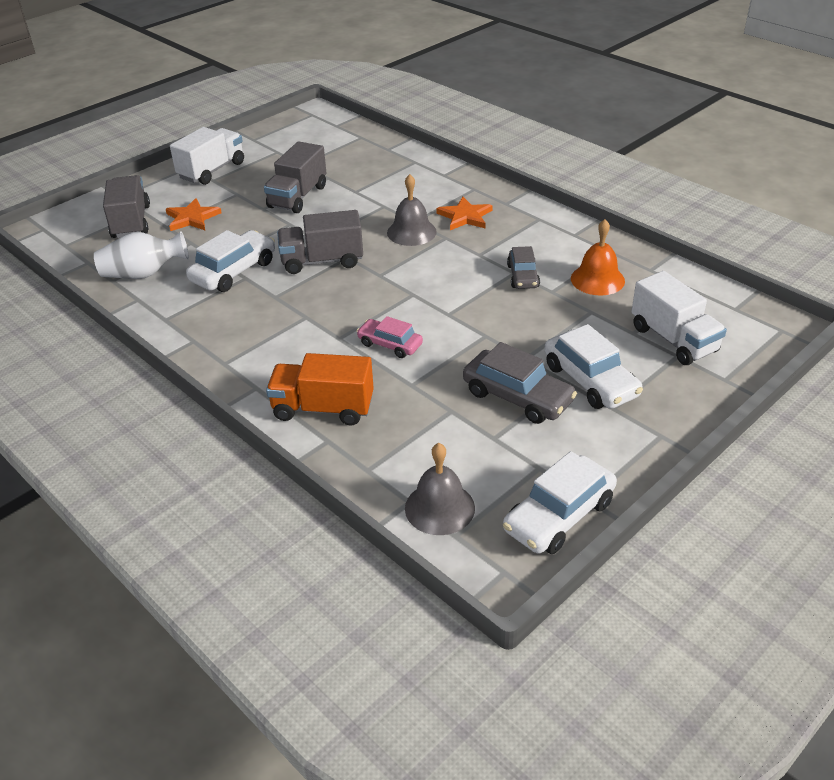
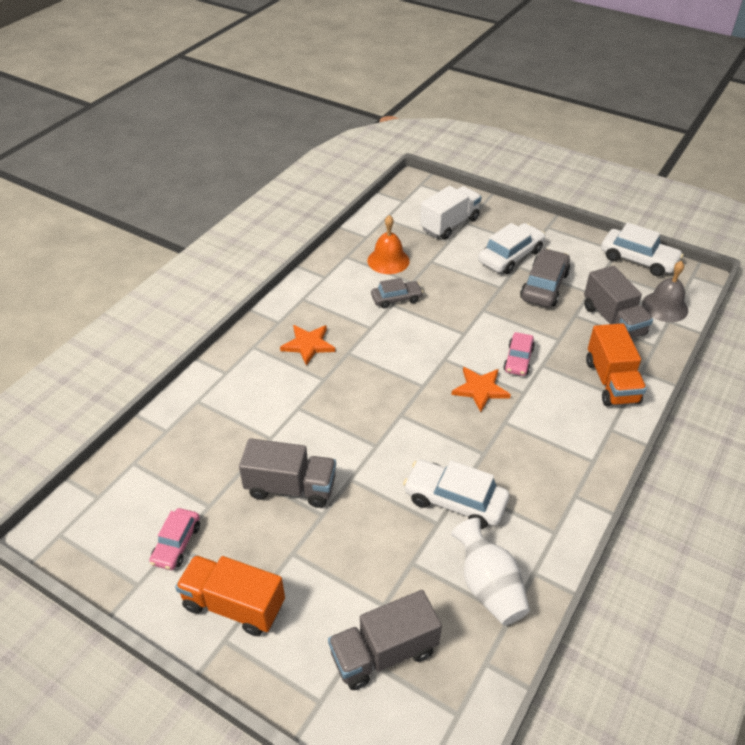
camera: 105 degrees left, 5 degrees up
(192, 218) = (359, 582): orange star -> orange star (480, 389)
(212, 170) = (234, 605): white truck -> orange truck
(276, 152) = (176, 544): none -> pink car
(322, 261) = (414, 432): grey truck -> grey truck (613, 320)
(411, 232) = (344, 377): grey bell -> none

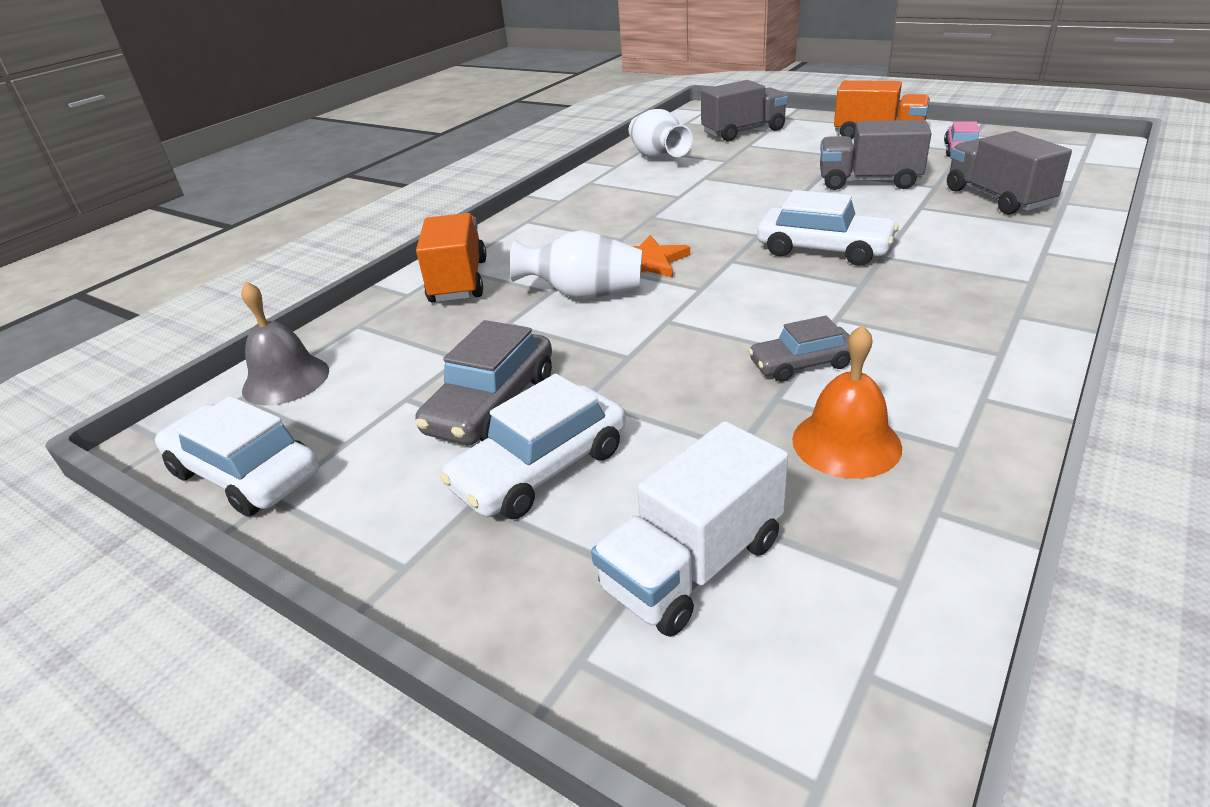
camera: 175 degrees left, 10 degrees down
(308, 345) = (935, 289): orange star -> none
(455, 500) = (686, 188): white car -> white car (823, 249)
(518, 359) = (584, 294): pink car -> white vase
(613, 320) = (398, 353): grey truck -> grey truck (997, 198)

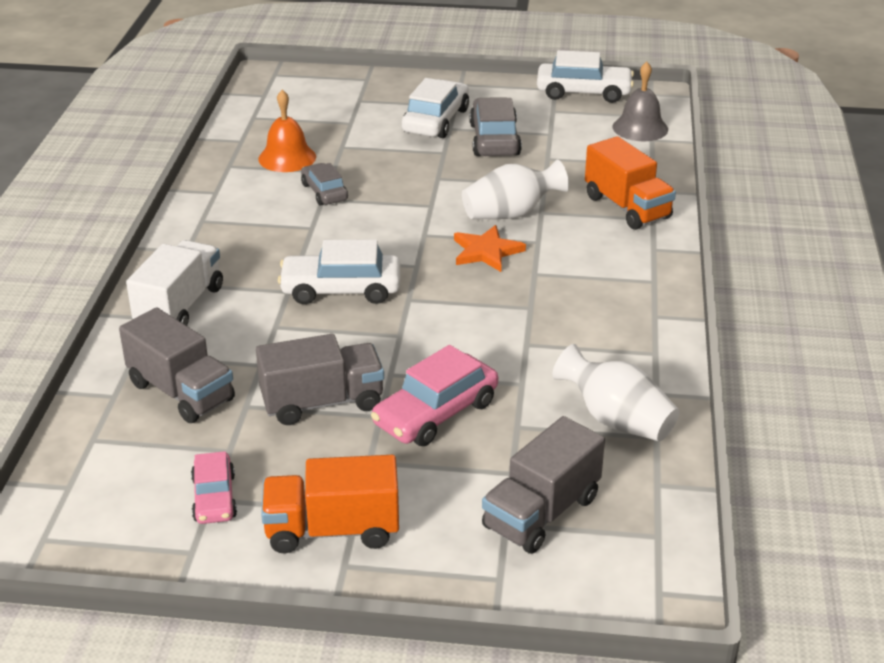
camera: 150 degrees right, 0 degrees up
(693, 565) = (340, 106): white truck -> white truck (180, 306)
(781, 170) = (435, 413): none -> pink car
(802, 364) = (324, 192): grey car -> grey car turned 75 degrees counterclockwise

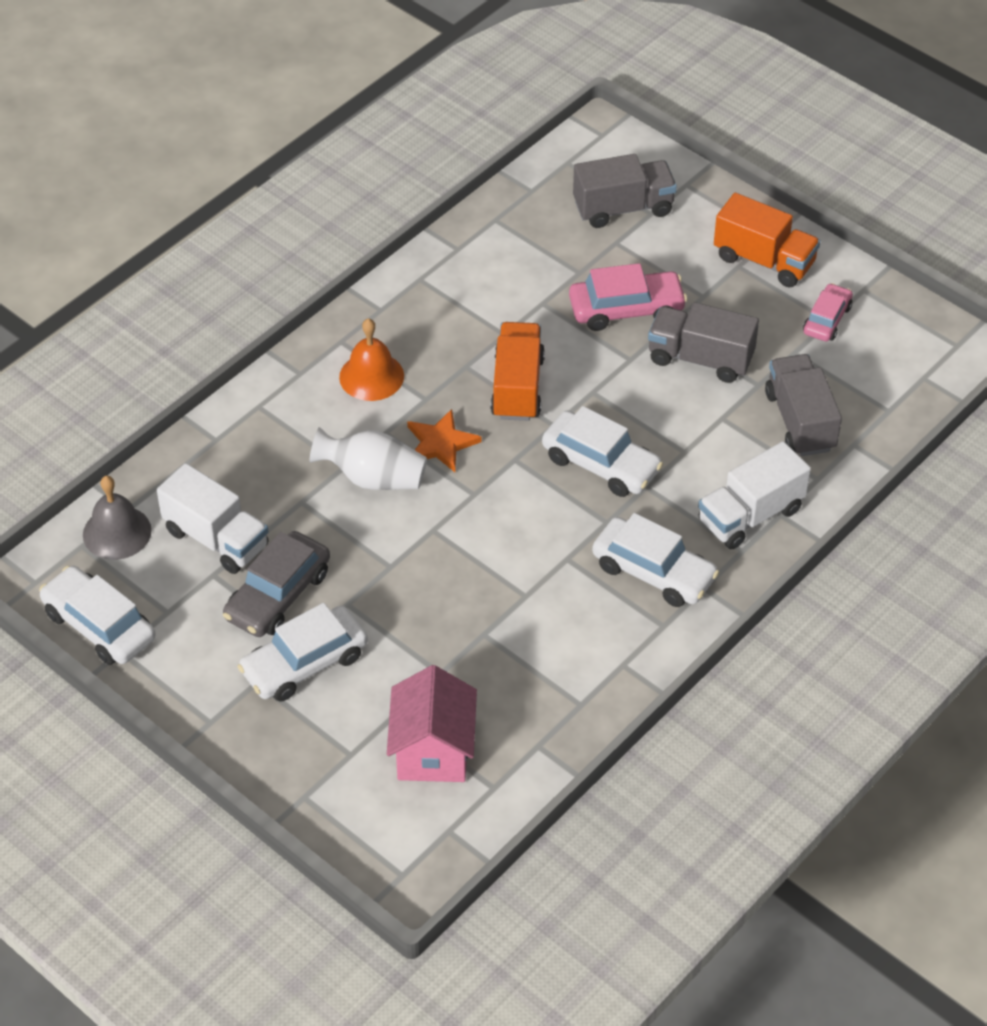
camera: 145 degrees left, 15 degrees up
(235, 244) = (653, 572): none -> white car
(287, 157) = (511, 684): orange bell -> orange bell (371, 376)
(308, 117) = (433, 751): none -> pink house
(324, 192) = (516, 604): grey car -> none
(573, 148) = (216, 538): none -> white truck
(616, 420) = (508, 243): white vase -> none
(627, 207) = (264, 431): orange truck -> orange truck (517, 387)

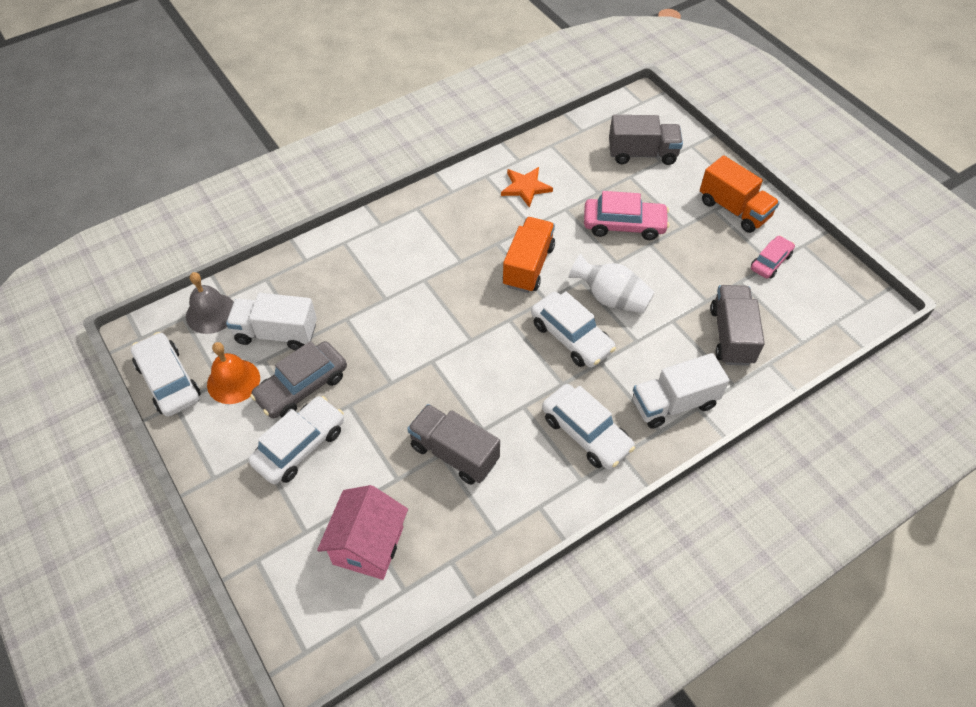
camera: 15 degrees right, 5 degrees up
(216, 538) = (276, 333): white truck -> white truck turned 135 degrees clockwise
(304, 663) = (300, 446): white car -> white car turned 150 degrees clockwise
(371, 376) = (428, 237): orange bell -> orange bell (233, 381)
(373, 478) = (402, 312): white vase -> white vase (611, 298)
(441, 443) = (460, 296): orange star -> orange star (525, 187)
(700, 358) = (668, 272): grey truck -> grey truck (454, 453)

